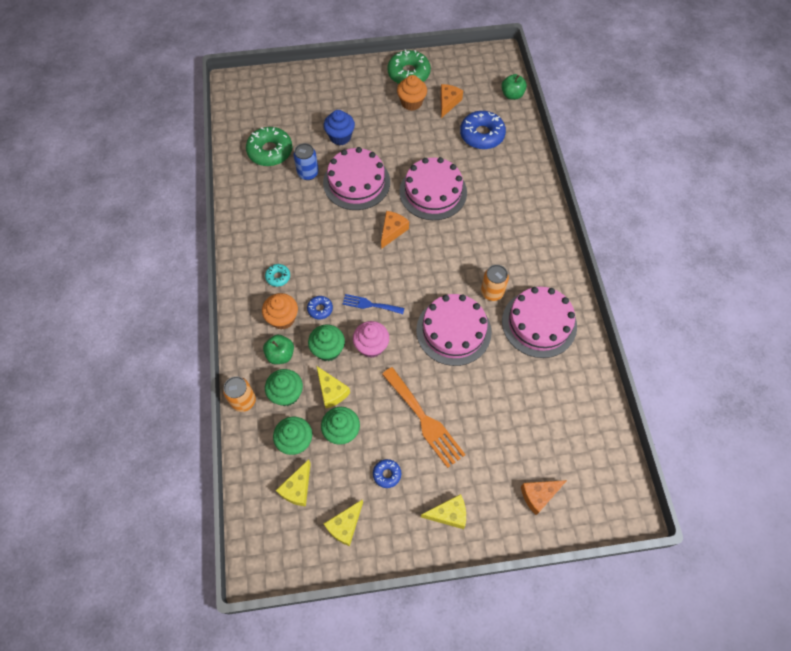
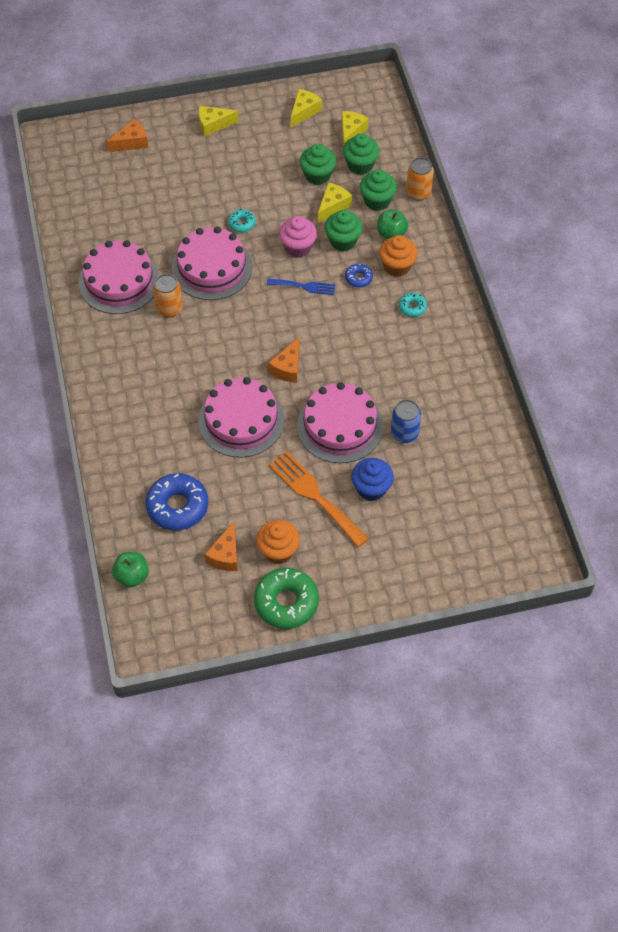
camera: 175 degrees right, 5 degrees down
(270, 151) = (461, 460): green donut -> none
(331, 391) = (333, 206): yellow cheese -> yellow cheese turned 75 degrees clockwise
(387, 474) = (271, 147): blue donut -> none
(423, 378) = (242, 223): none -> turquoise donut
(424, 420) = (238, 190): orange fork -> orange fork (315, 496)

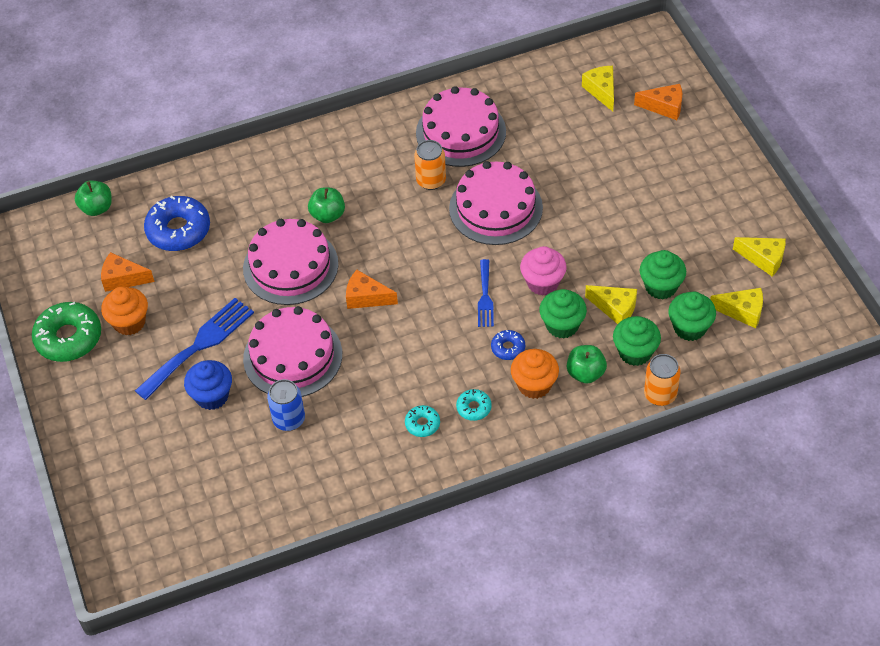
camera: 85 degrees right, 5 degrees down
(131, 142) = (664, 107): orange cheese -> orange cheese turned 45 degrees counterclockwise
(189, 388) = (328, 215): none -> green apple
(213, 125) = (714, 174): yellow cheese -> yellow cheese (601, 91)
(242, 223) = (567, 225): turquoise donut -> turquoise donut (422, 424)
(315, 496) = (199, 345): orange fork -> blue fork

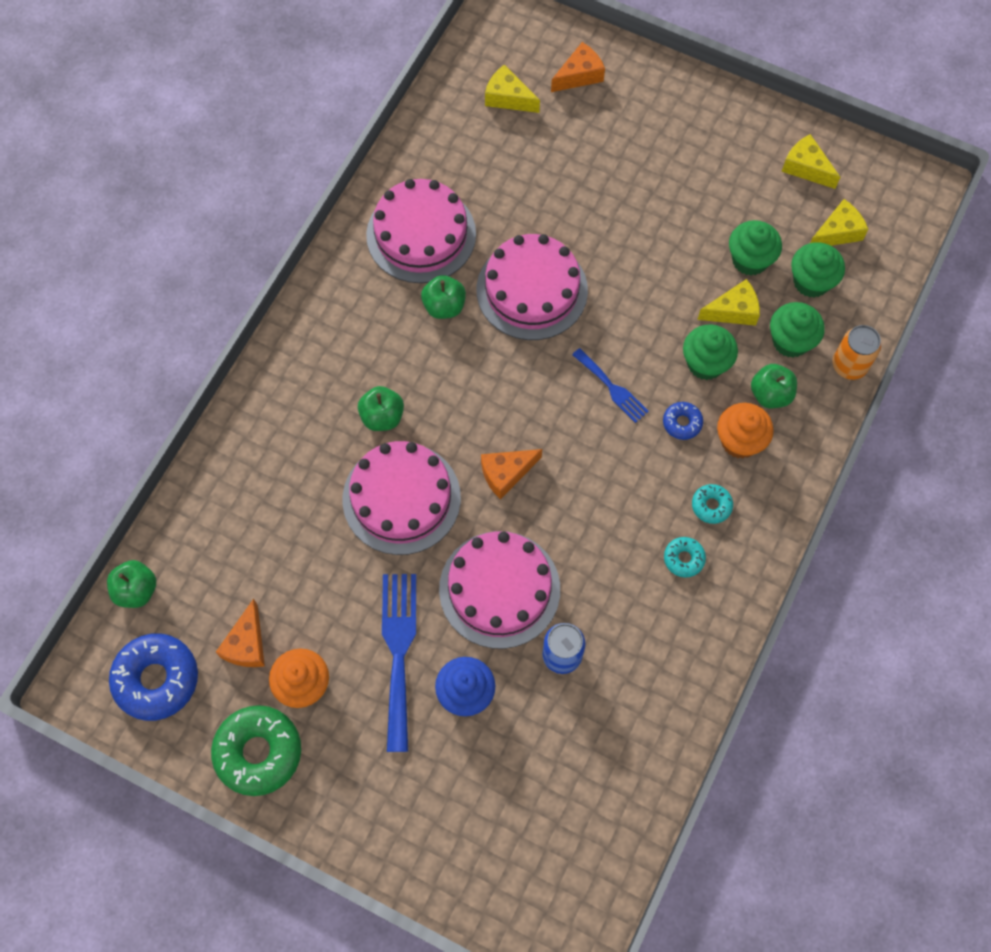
camera: 45 degrees left, 15 degrees up
(123, 278) = (247, 644): orange cheese -> orange cheese turned 45 degrees counterclockwise
(178, 230) = (249, 547): blue donut -> blue donut (156, 679)
(431, 181) = (444, 306): orange can -> green apple
(543, 283) = (648, 334): pink cupcake -> none
(763, 259) = (806, 168): yellow cheese -> yellow cheese turned 120 degrees counterclockwise

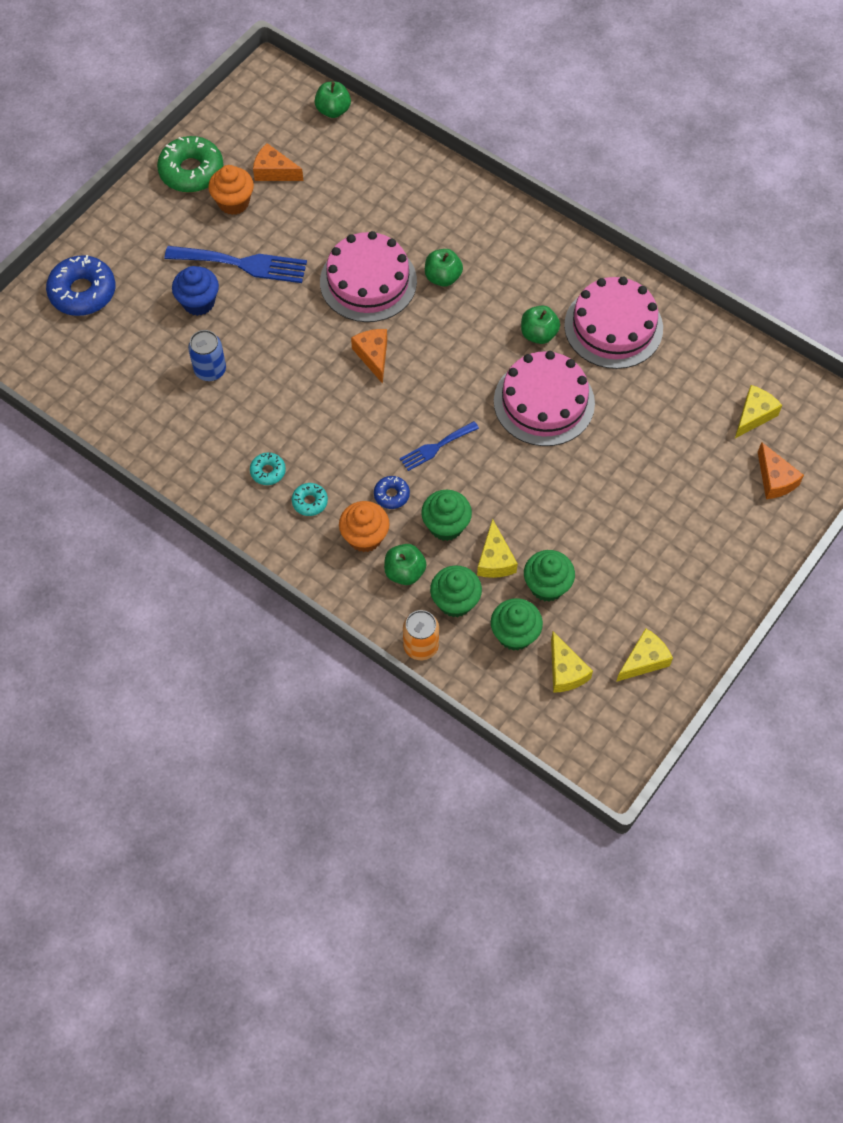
camera: 100 degrees right, 5 degrees down
(156, 679) = (262, 117): blue donut -> blue donut (83, 292)
(499, 589) = (275, 336): pink cake -> none

